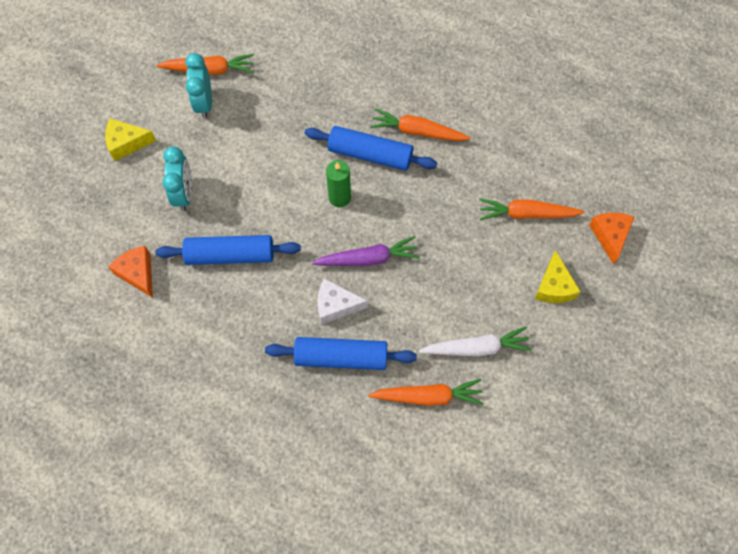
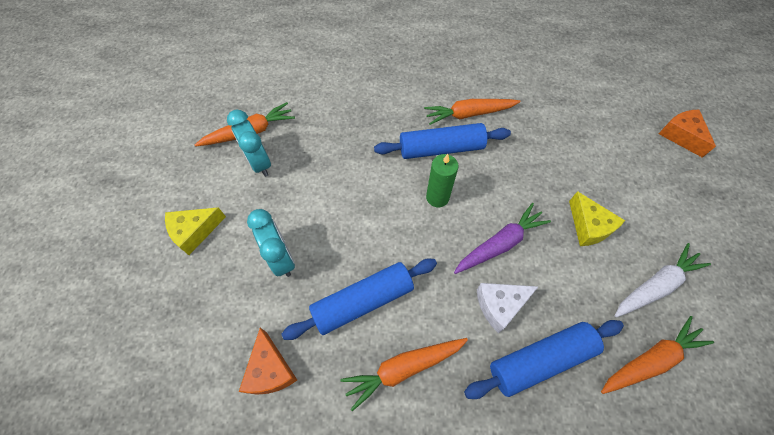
camera: 25 degrees left, 5 degrees down
(138, 273) = (270, 370): orange cheese -> orange cheese turned 135 degrees counterclockwise
(527, 214) = (604, 145): orange carrot -> orange carrot (403, 368)
(554, 286) = (673, 196): yellow cheese -> yellow cheese (588, 226)

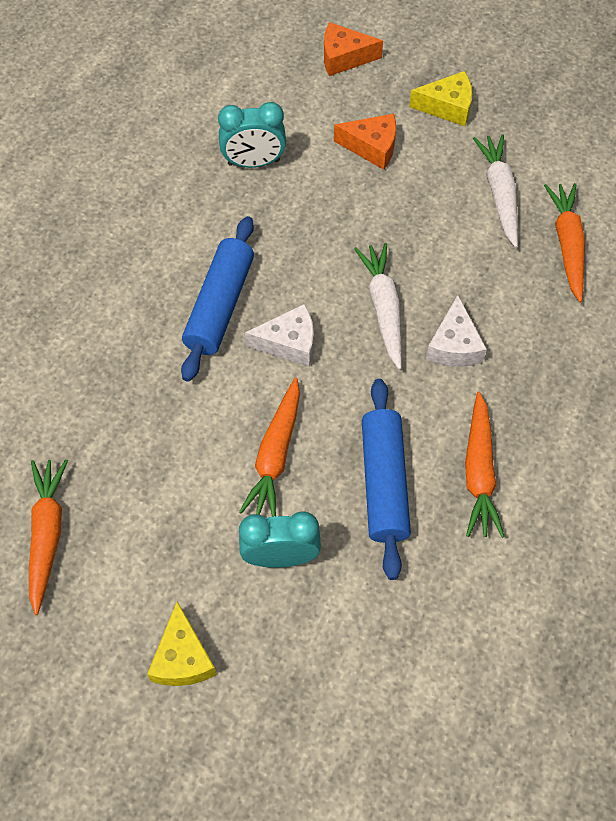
camera: 65 degrees left, 0 degrees up
(259, 163) = (112, 538): turquoise clock -> turquoise clock (254, 162)
(270, 370) = (419, 614): orange cheese -> orange cheese (372, 147)
(437, 197) = (289, 343): green candle -> white cheese
(469, 114) = (185, 248): orange carrot -> orange carrot (275, 455)
(500, 244) = (383, 308): purple carrot -> white carrot
(540, 360) = (526, 339): blue rolling pin -> none
(588, 226) = (407, 212): yellow cheese -> yellow cheese (447, 107)

